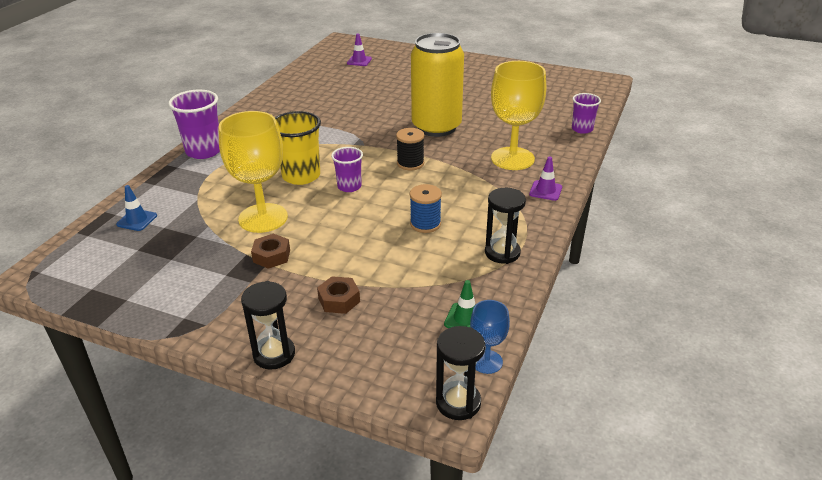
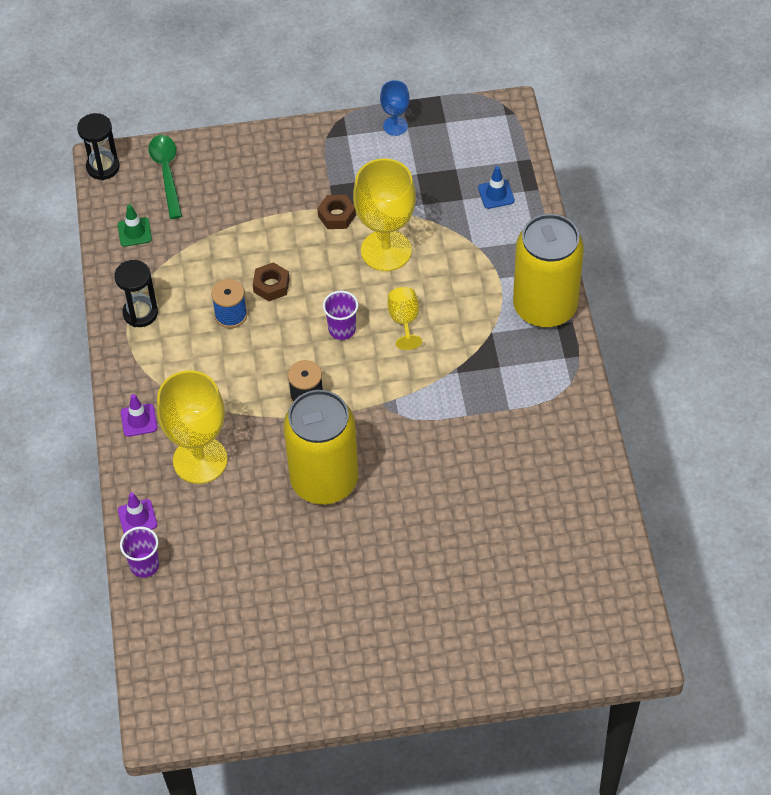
camera: 150 degrees right, 20 degrees up
(204, 151) = (545, 307): purple cup -> yellow can
(274, 354) = (253, 140): black hourglass -> none
(301, 176) = (404, 321): yellow cup -> yellow goblet
(339, 300) = (244, 202): brown nut -> brown nut (271, 285)
(359, 61) = (552, 598): purple traffic cone -> purple traffic cone (137, 517)
(391, 362) = (167, 173): none -> green spoon
(486, 362) = (99, 204): blue goblet -> blue goblet (395, 126)

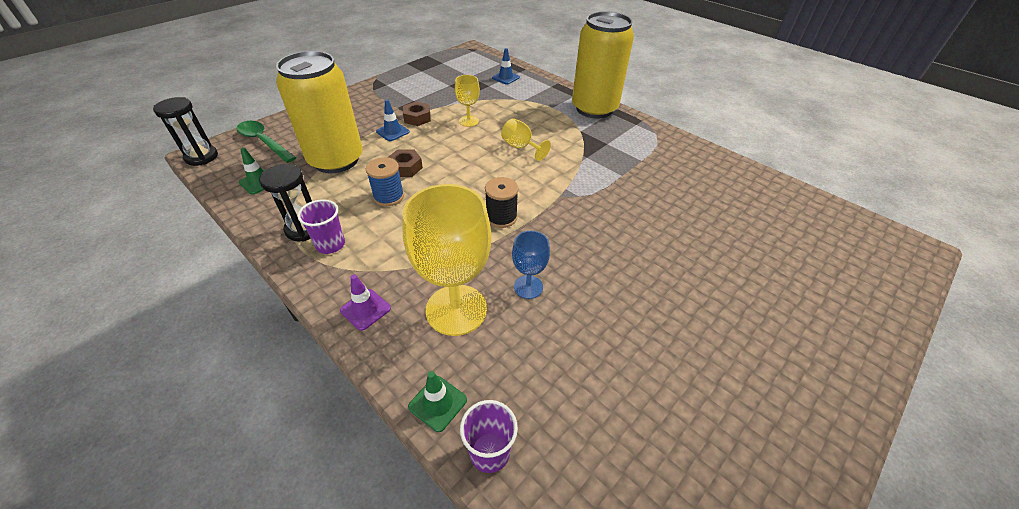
camera: 40 degrees left, 10 degrees down
(137, 517) = (437, 403): purple traffic cone -> green traffic cone
(296, 225) = (393, 132): none -> blue traffic cone
(324, 480) = (578, 265): yellow can -> yellow can (336, 160)
(342, 329) = (484, 169): purple cup -> purple cup (330, 245)
(386, 250) = (468, 121): yellow goblet -> yellow goblet, size x0.50
(395, 126) = (413, 72): blue goblet -> blue goblet (528, 287)

